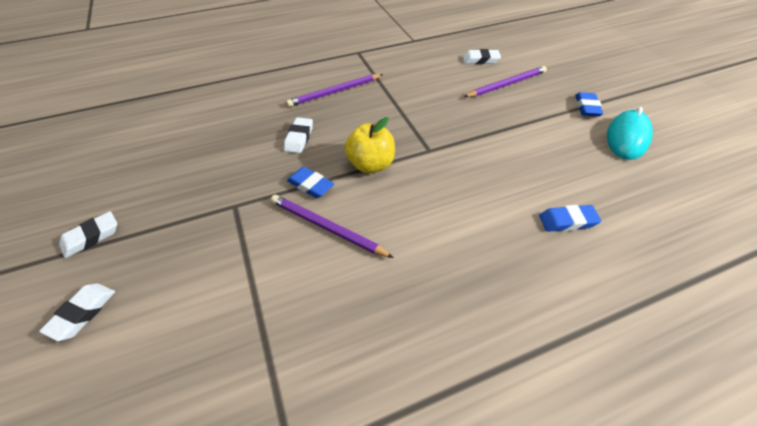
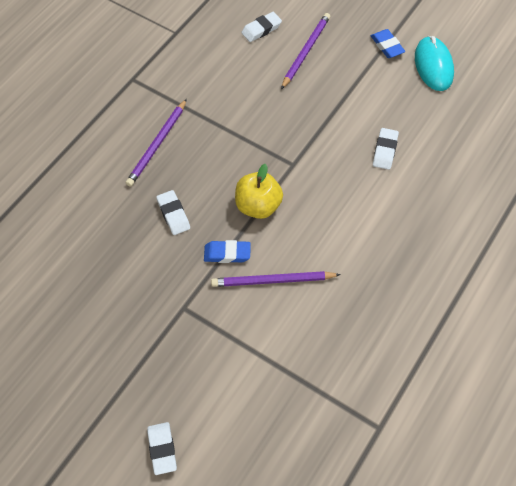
camera: 35 degrees left, 10 degrees up
(91, 237) = (97, 402): white eraser -> white eraser (385, 151)
(567, 221) = (433, 174): blue eraser -> none

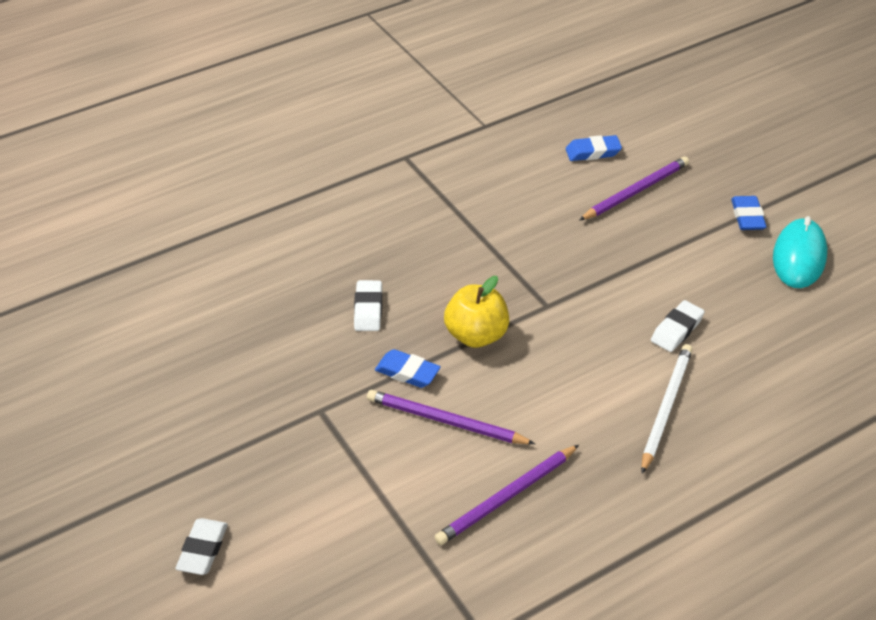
camera: 25 degrees right, 15 degrees down
(157, 145) = (393, 232): purple pencil -> purple pencil (506, 497)
(261, 29) = (593, 152): white eraser -> blue eraser
(406, 212) = (666, 408): none -> white pencil

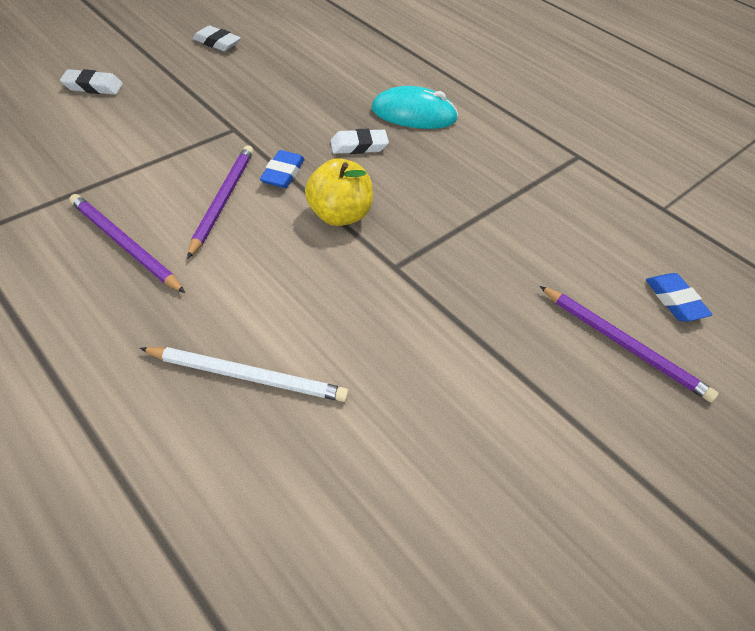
camera: 75 degrees right, 5 degrees up
(677, 330) = (382, 388): white eraser -> white eraser (217, 43)
(747, 217) = (636, 480): blue eraser -> none
(799, 257) = (576, 555): turquoise mouse -> turquoise mouse (414, 114)

